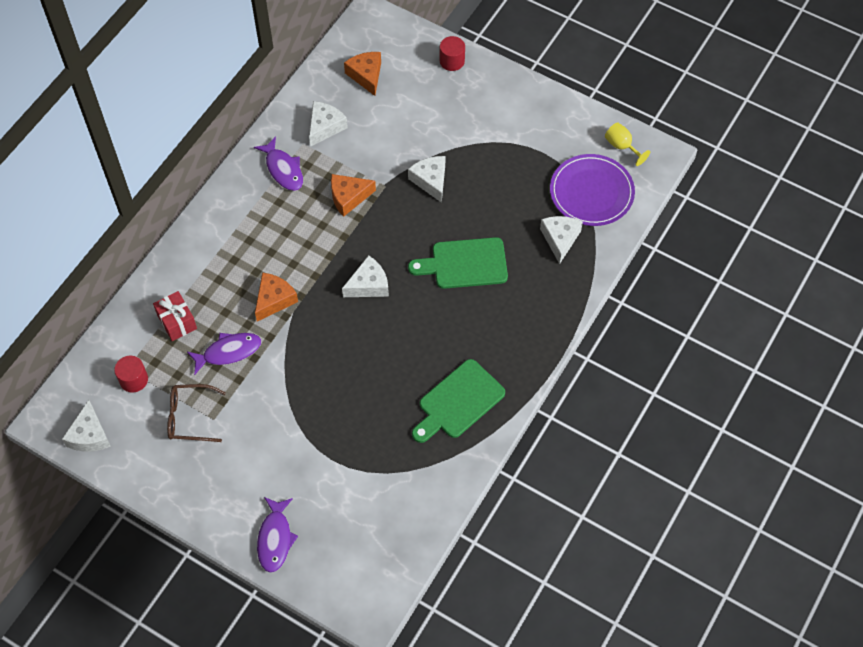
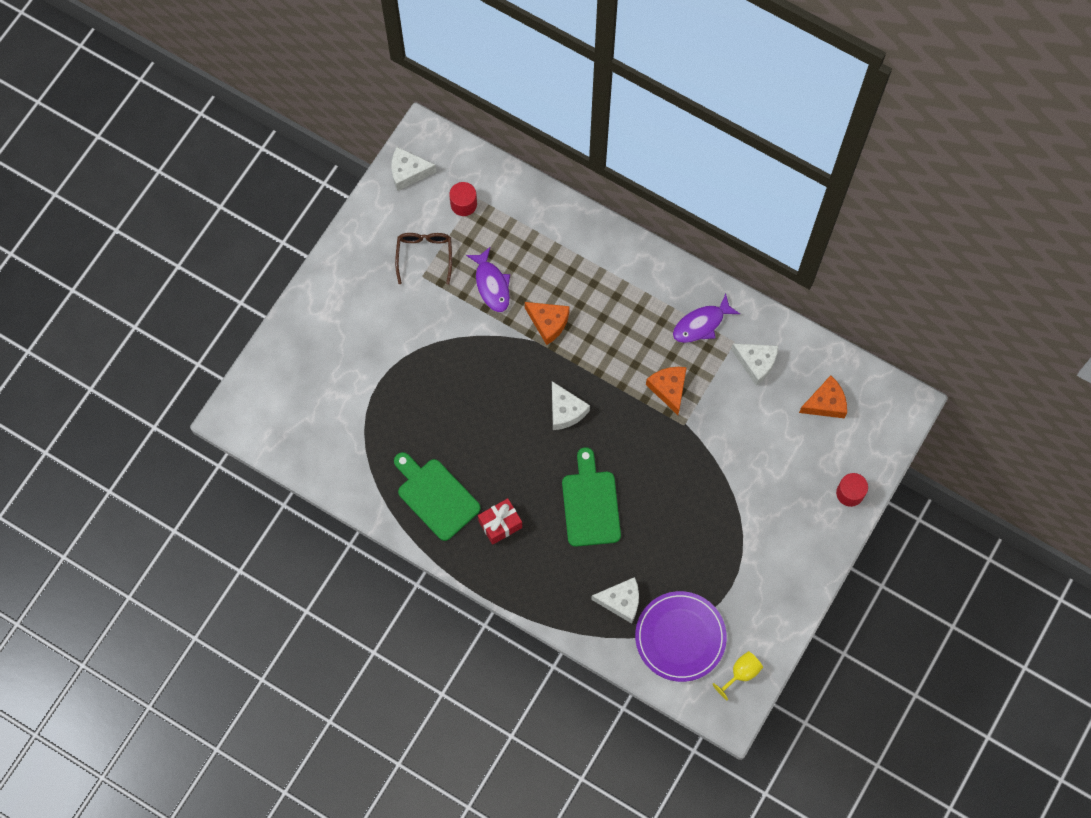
camera: 90 degrees right, 10 degrees up
(177, 322) = (524, 236): red gift -> red gift (500, 524)
(275, 539) = (303, 336): purple fish -> none
(430, 181) = (691, 470): white cheese -> none

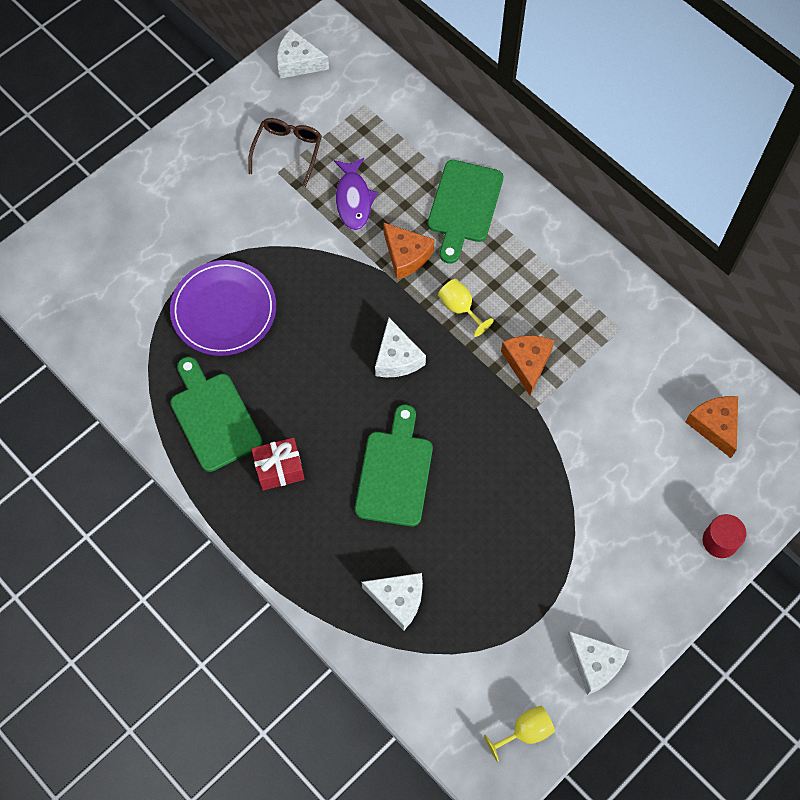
camera: 15 degrees right, 5 degrees down
(463, 204) = (349, 108): red cylinder -> none
(583, 268) = (464, 206): none -> green cutting board
(604, 357) = (460, 308): none -> yellow goblet
(680, 637) = (460, 664): purple plate -> purple plate (224, 310)
(701, 324) = (586, 299): purple fish -> none
(756, 363) = (640, 359): white cheese -> white cheese (594, 664)
(825, 403) = (714, 426): orange cheese -> orange cheese turned 105 degrees counterclockwise

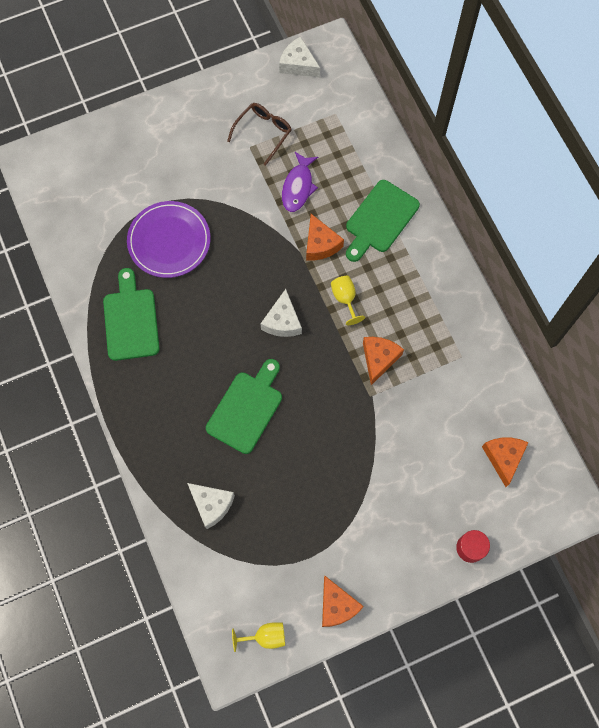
camera: 20 degrees right, 5 degrees up
(279, 469) = (163, 376): red gift -> none
(594, 664) = (337, 606): white cheese -> orange cheese

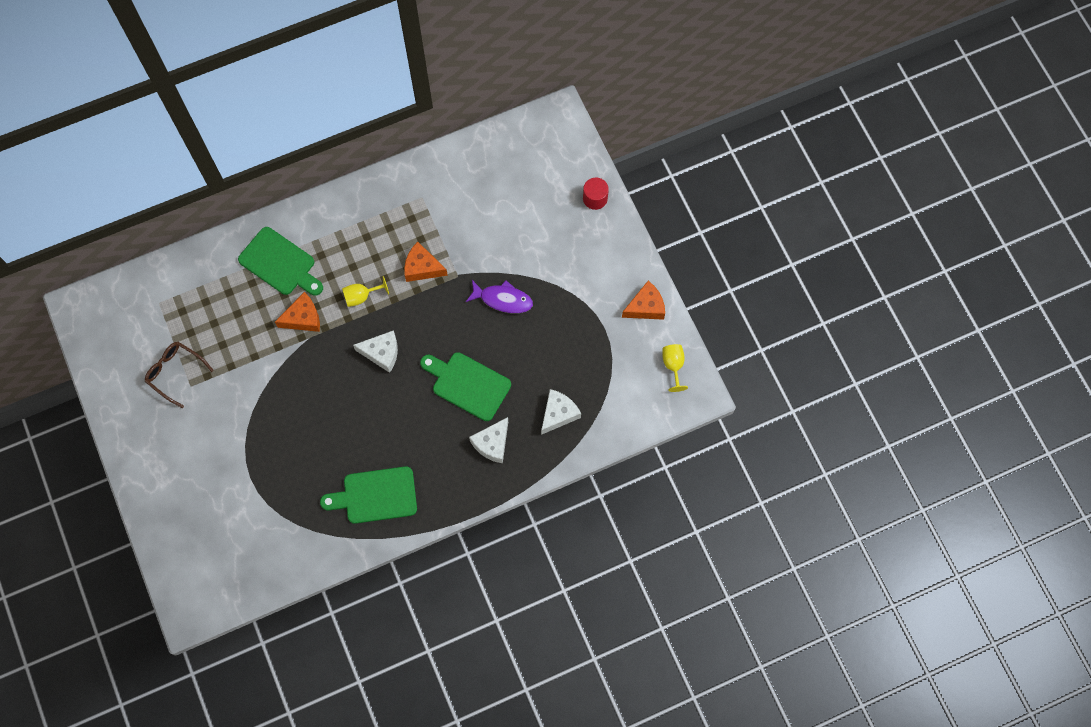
camera: 90 degrees left, 0 degrees up
(169, 241) = (292, 462): purple plate -> none
(298, 64) = (97, 339): white cheese -> white cheese (492, 443)
(298, 187) = (239, 339): purple fish -> purple fish (503, 299)
(503, 458) = (516, 168): orange cheese -> none

